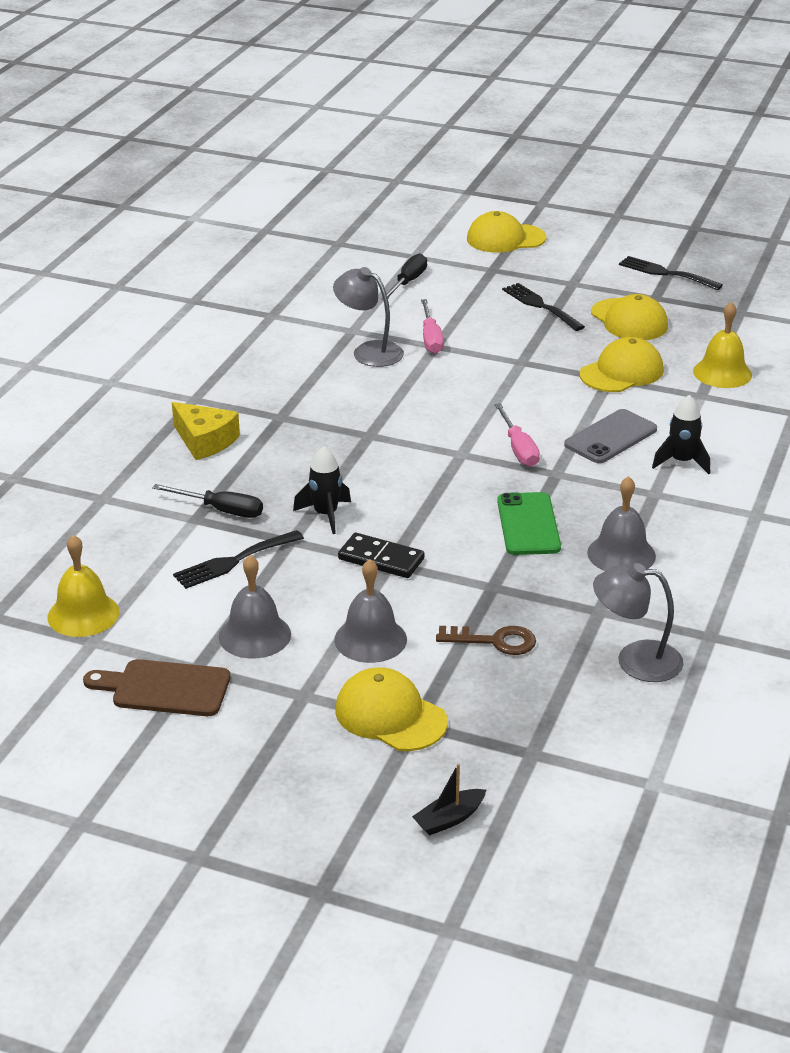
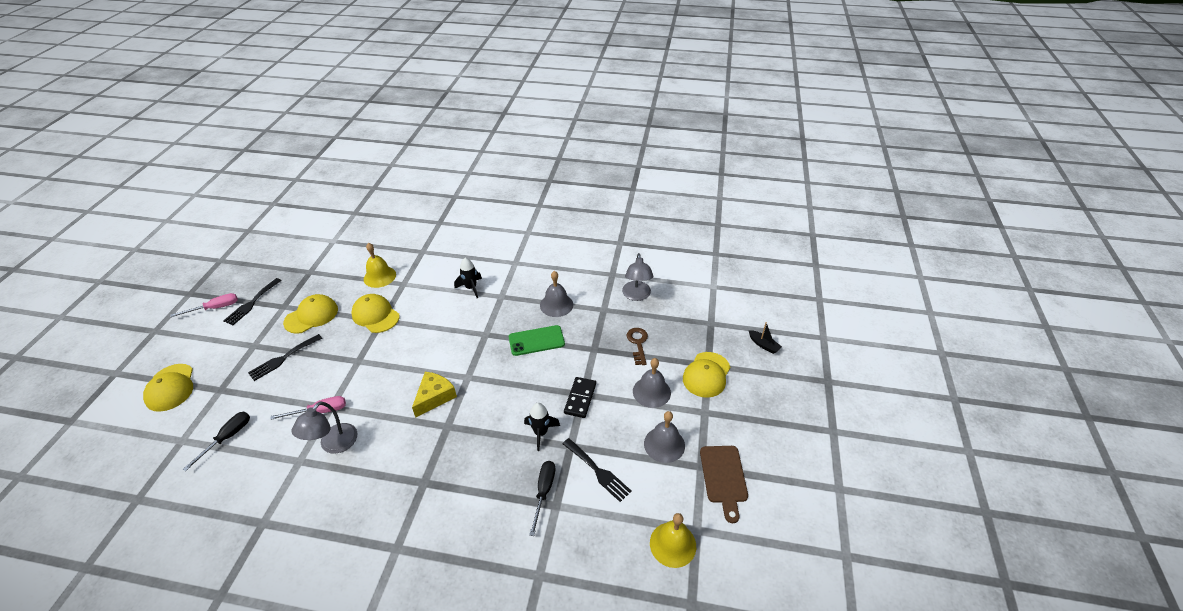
camera: 100 degrees left, 10 degrees up
(205, 441) = (457, 524): yellow cheese -> yellow cheese (434, 397)
(408, 282) = (227, 438): black screwdriver -> black screwdriver turned 105 degrees clockwise
(518, 449) = (461, 352): pink screwdriver -> pink screwdriver (215, 308)
(610, 437) = (447, 315): grey phone -> none

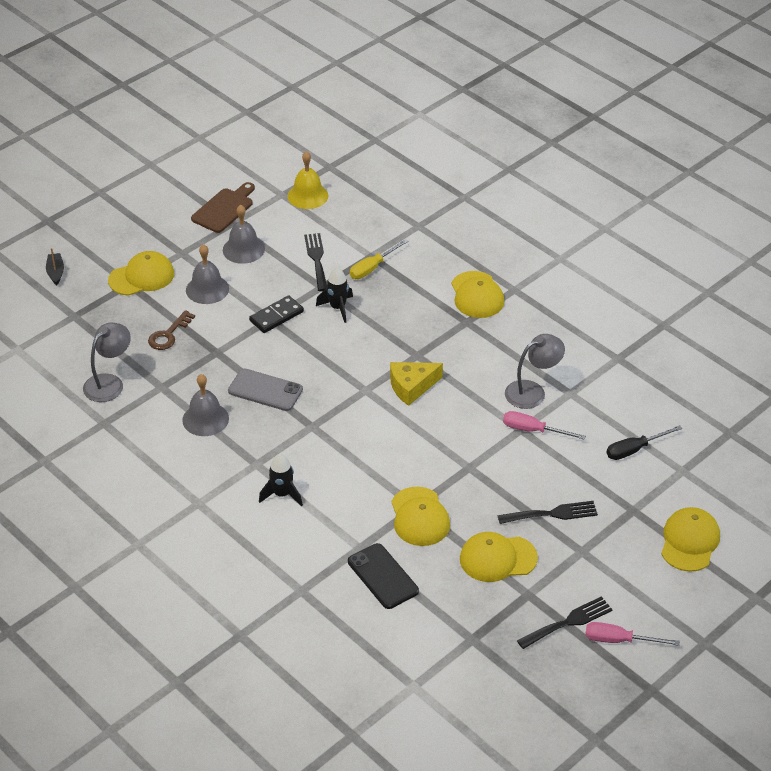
camera: 145 degrees left, 0 degrees up
(379, 276) = (383, 576): yellow bell -> black phone
(429, 518) = (477, 295): none -> yellow cap
(536, 340) = (265, 390): green phone -> grey phone
(544, 492) = (372, 268): black screwdriver -> yellow screwdriver

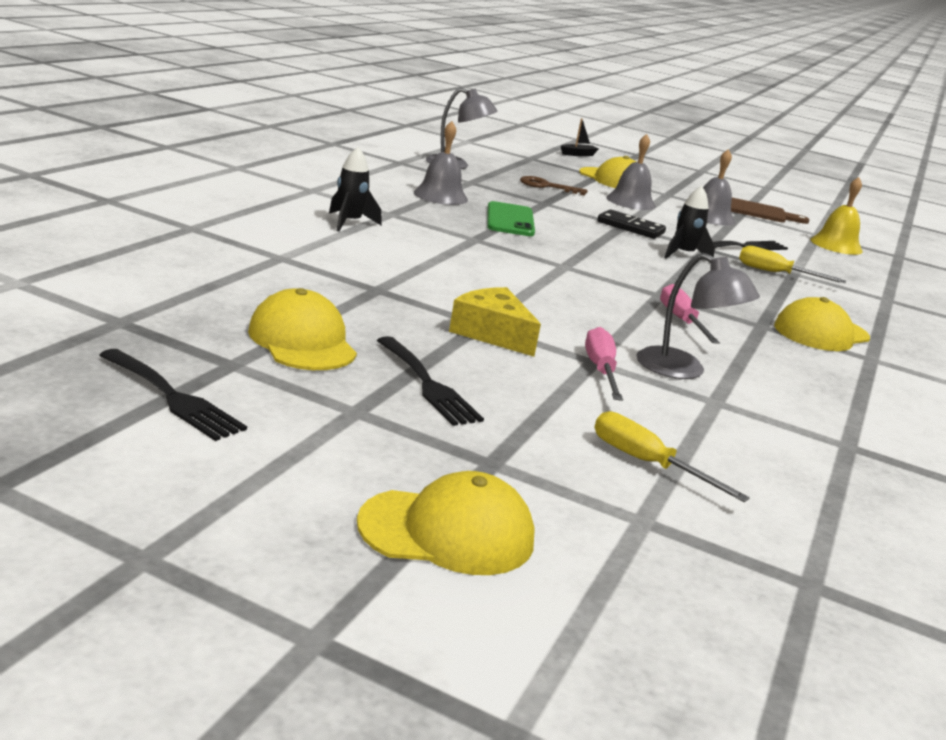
camera: 65 degrees right, 20 degrees down
(265, 390) = (510, 220): grey phone -> green phone
(383, 576) = (232, 268): black phone -> none
(411, 387) = (598, 290): yellow cheese -> yellow cheese (492, 333)
(419, 517) = (358, 291): yellow cap -> none
(619, 640) = (135, 448): pink screwdriver -> pink screwdriver (681, 321)
(634, 449) = (646, 463): black screwdriver -> yellow screwdriver

